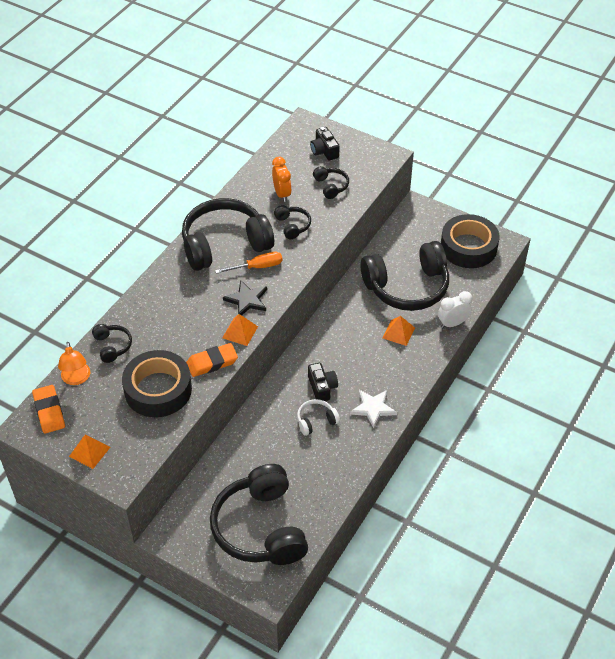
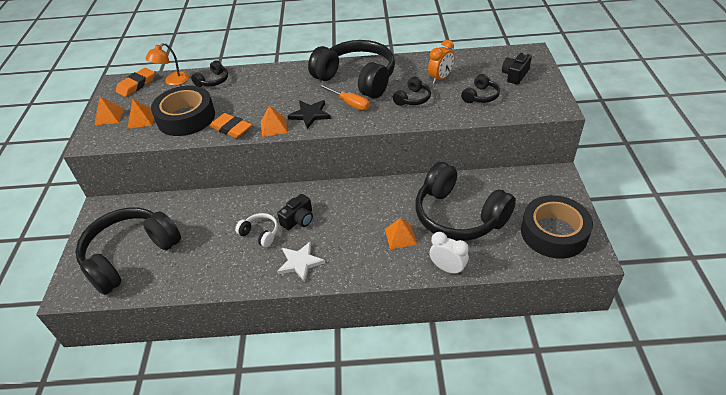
camera: 60 degrees right, 5 degrees down
(123, 426) = (141, 119): none -> orange pyramid

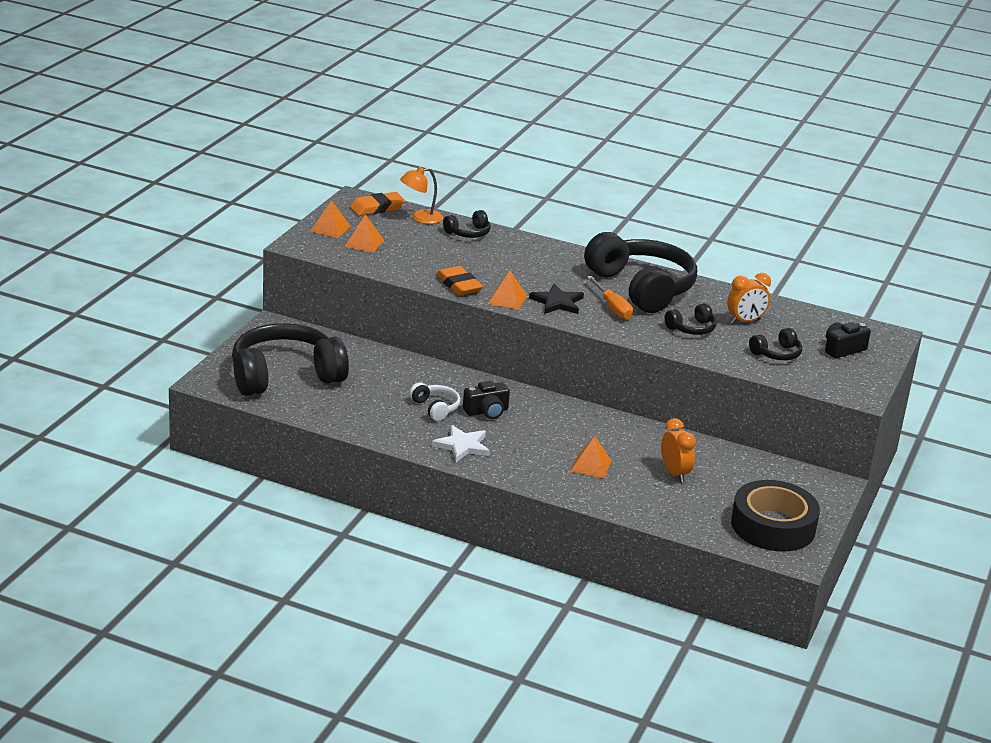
camera: 20 degrees right, 15 degrees down
(186, 117) = (415, 258): black tape -> none
(447, 268) = (621, 508): white clock -> none
(458, 216) = (674, 473): black headphones -> orange clock

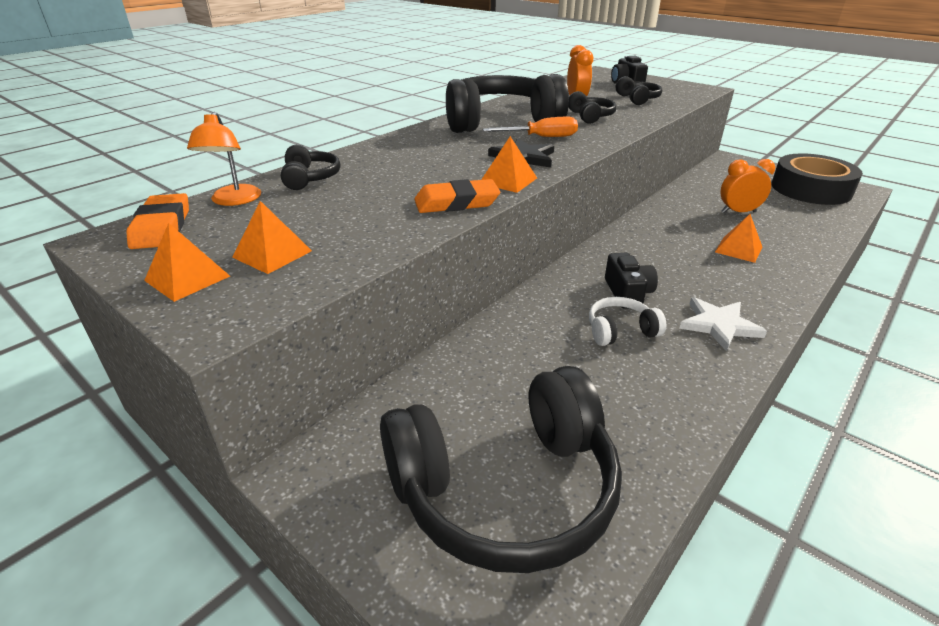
camera: 70 degrees left, 5 degrees up
(285, 376) = (505, 489): black headphones -> black headphones turned 105 degrees counterclockwise

